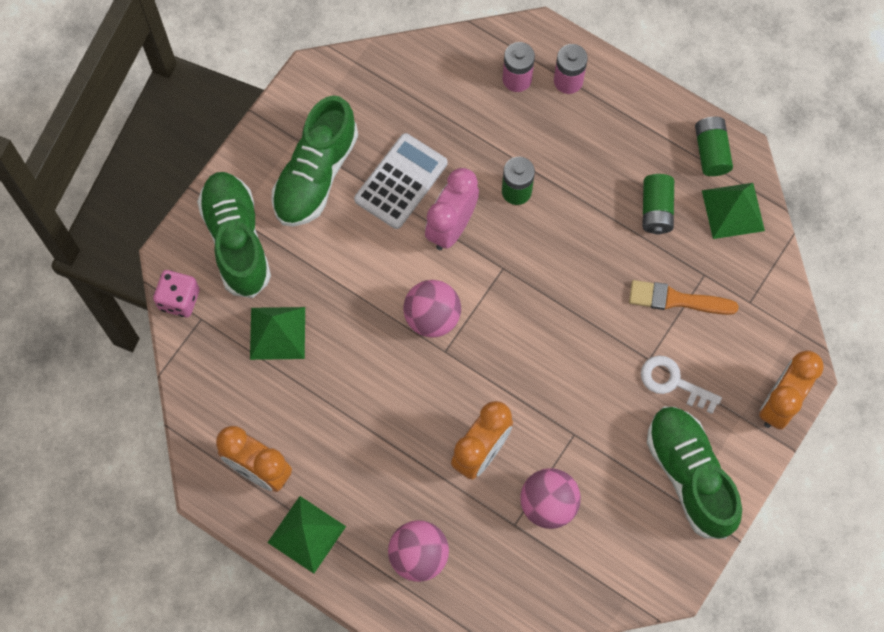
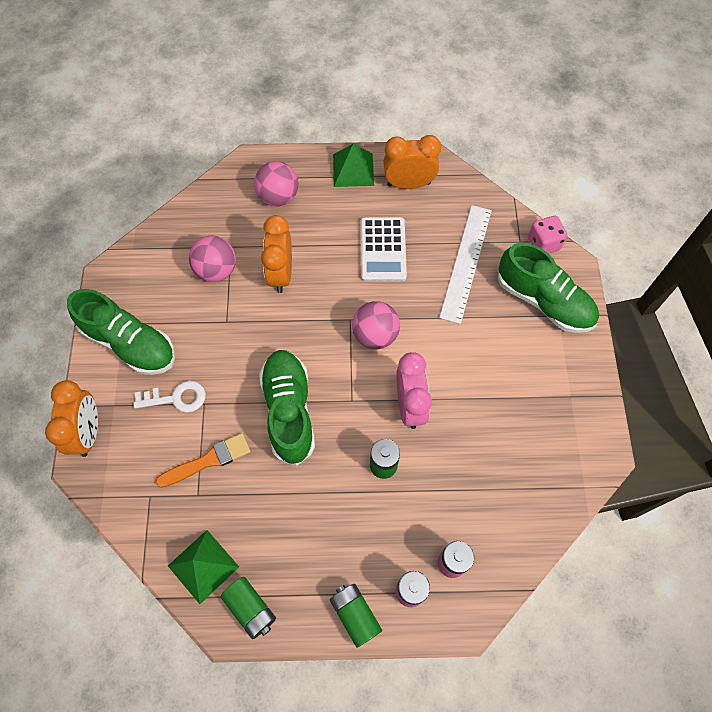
camera: 145 degrees right, 5 degrees down
(277, 333) = (466, 262): green pyramid -> white ruler
(315, 175) = (534, 379): green shoe -> green shoe (289, 411)
(401, 181) = (471, 415): white calculator -> white calculator (383, 250)
(656, 210) = (266, 523): green battery -> green battery (355, 615)

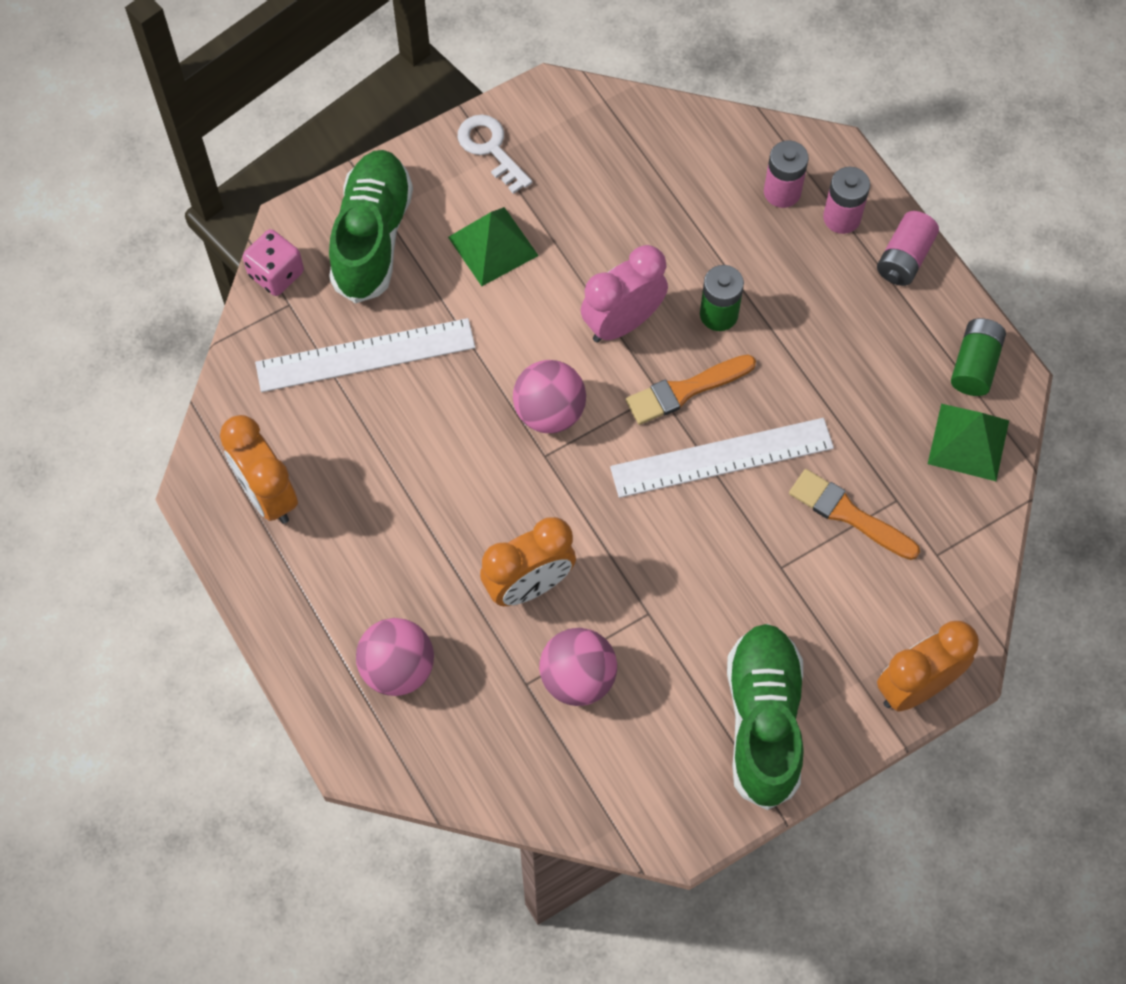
camera: 120 degrees left, 0 degrees up
(176, 398) = (797, 606): white key -> white key (491, 149)
(289, 411) = (722, 458): green shoe -> white ruler
(344, 415) = (685, 390): none -> orange brush
(353, 170) = (284, 588): green pyramid -> green pyramid (493, 246)
(355, 615) = (904, 258): green battery -> pink battery
(383, 250) = (407, 471): white calculator -> none

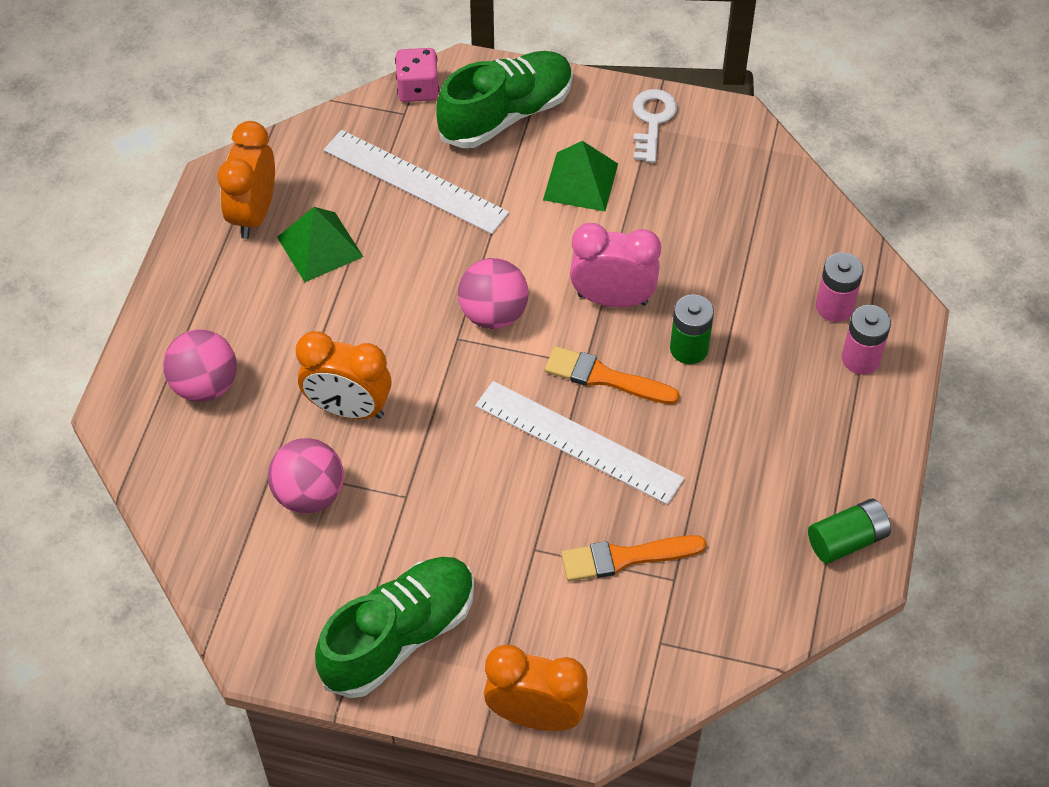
camera: 45 degrees right, 10 degrees down
(849, 514) = (626, 557): orange brush -> orange brush turned 90 degrees counterclockwise
(904, 258) = (878, 424): pink battery -> none
(968, 442) = (778, 587): green pyramid -> green pyramid (320, 246)

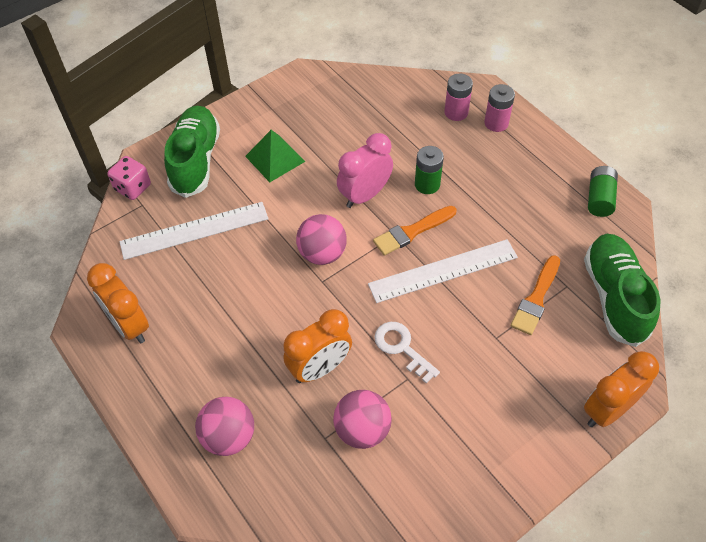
camera: 50 degrees left, 0 degrees up
(320, 246) = (190, 306): green pyramid -> none
(399, 637) = (502, 446): green shoe -> green shoe (614, 297)
(652, 121) = (269, 105): white key -> white key (402, 348)

